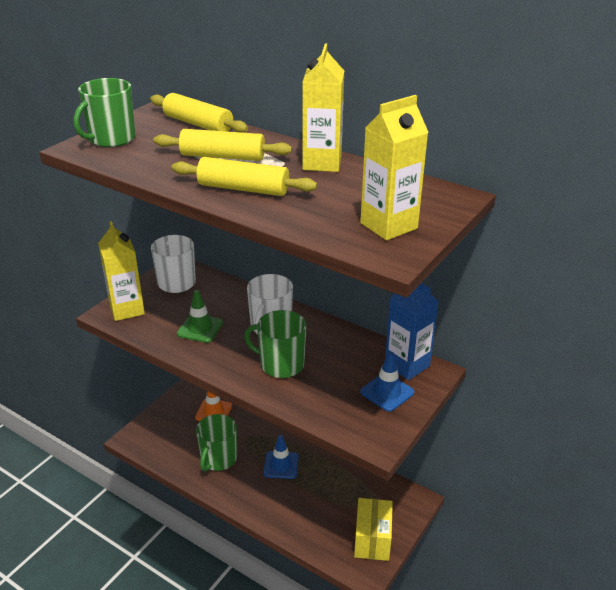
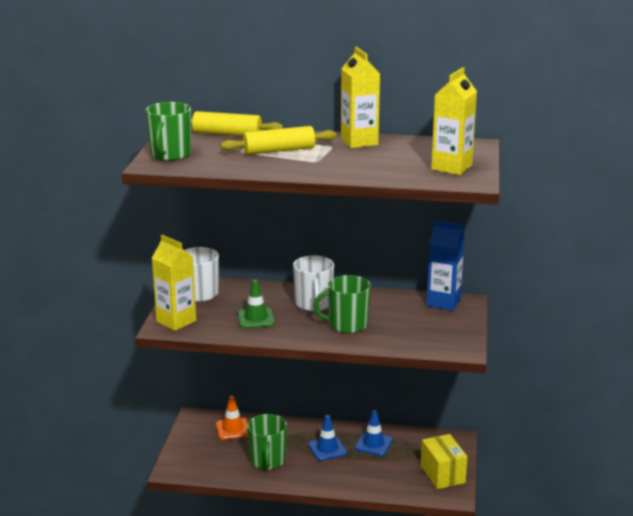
camera: 25 degrees left, 10 degrees down
(243, 189) = (323, 166): yellow rolling pin -> none
(387, 392) = (444, 321): blue traffic cone -> blue traffic cone (373, 444)

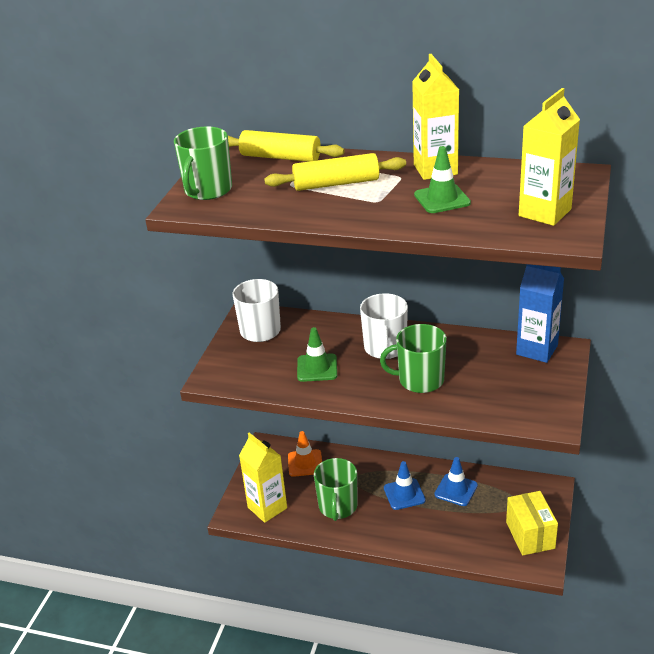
camera: 10 degrees right, 10 degrees up
(176, 321) = (228, 369): yellow carton -> yellow carton (267, 508)
(368, 160) = (442, 199): none -> green traffic cone

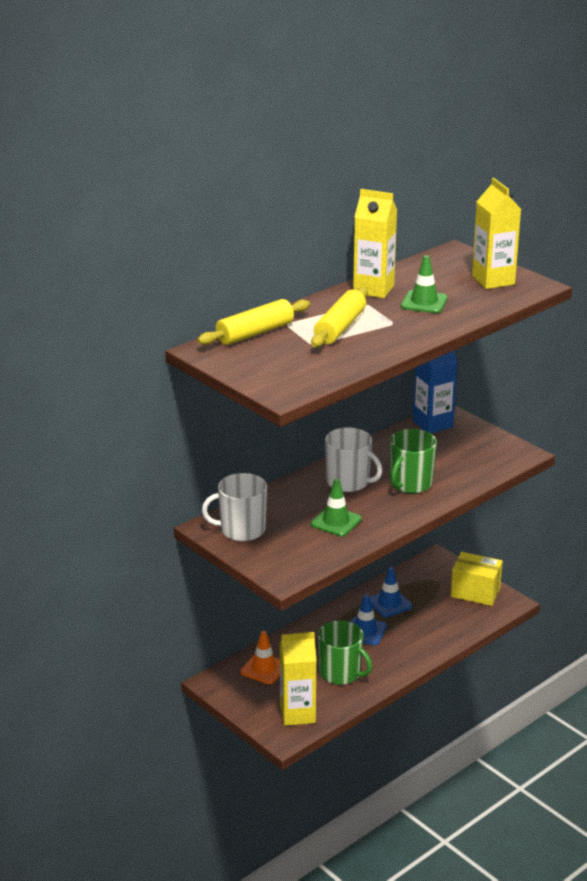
camera: 60 degrees left, 5 degrees down
(207, 190) = (269, 376): green mug -> none

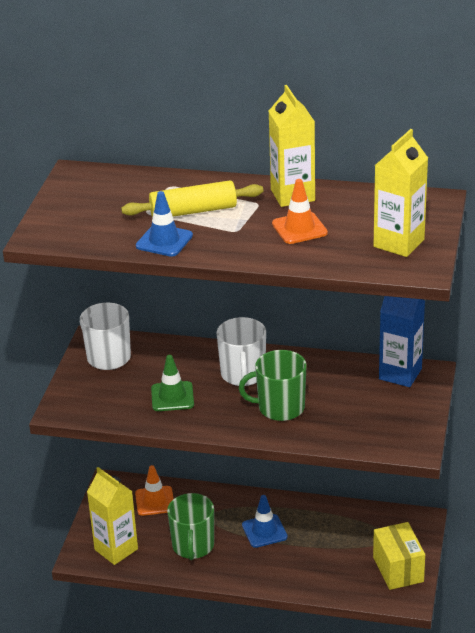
camera: 55 degrees right, 5 degrees up
(255, 333) = (133, 180): yellow rolling pin -> none
(389, 603) = (320, 525): blue traffic cone -> blue traffic cone (164, 241)
(424, 302) = (299, 228): green traffic cone -> orange traffic cone

